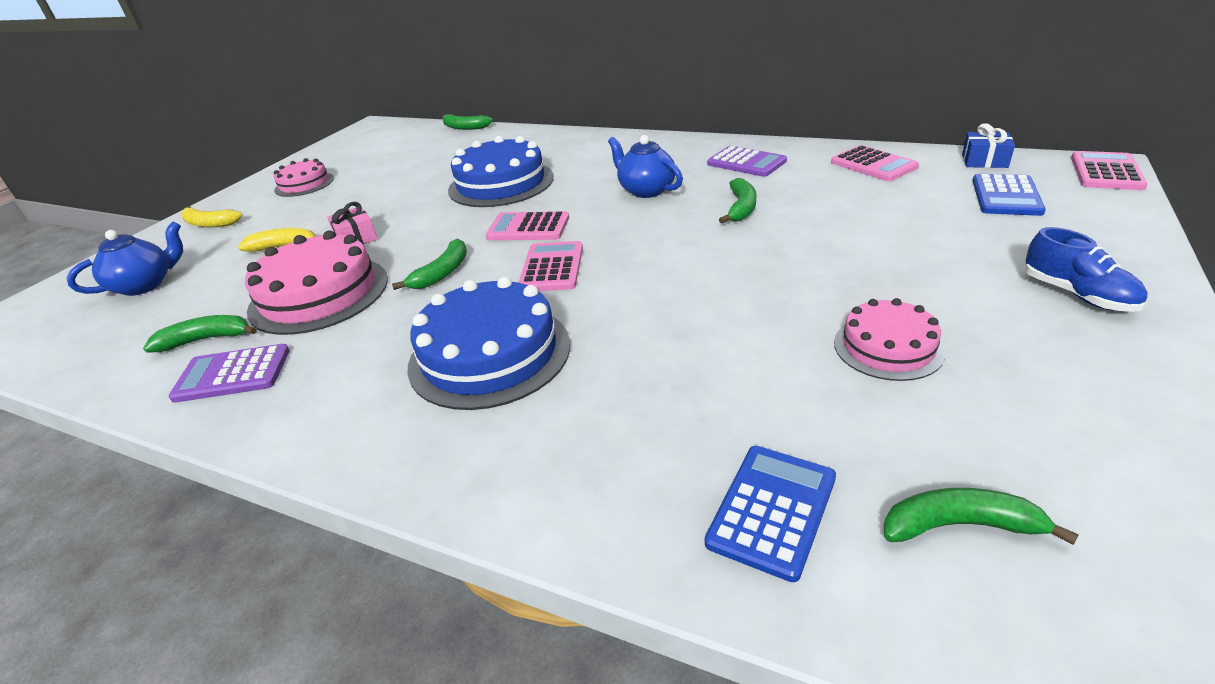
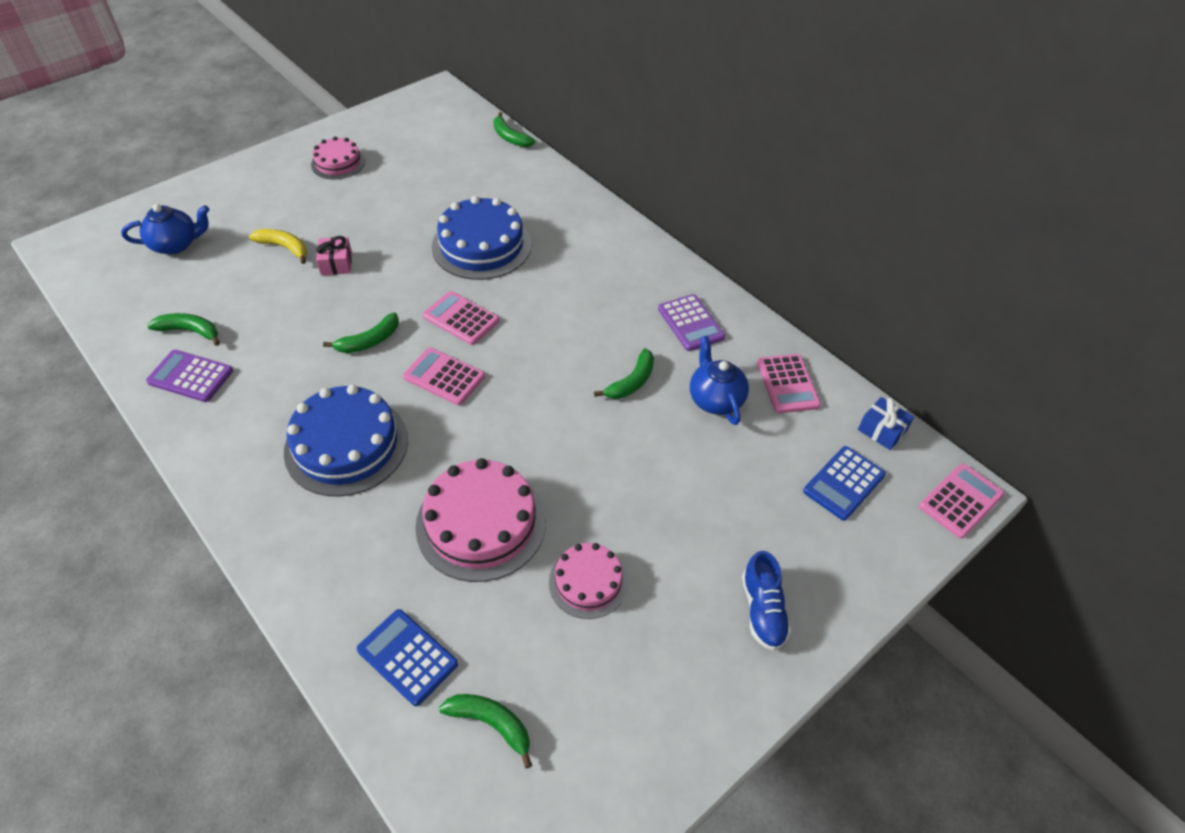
camera: 20 degrees right, 15 degrees up
(209, 224) = (247, 185): yellow banana -> none
(319, 294) = (279, 320): pink cake -> pink cake (481, 523)
(552, 267) = (444, 377): pink calculator -> pink calculator turned 90 degrees counterclockwise
(646, 190) = (581, 318): blue teapot -> blue teapot (715, 399)
(771, 510) = (407, 657): blue calculator -> blue calculator turned 105 degrees counterclockwise

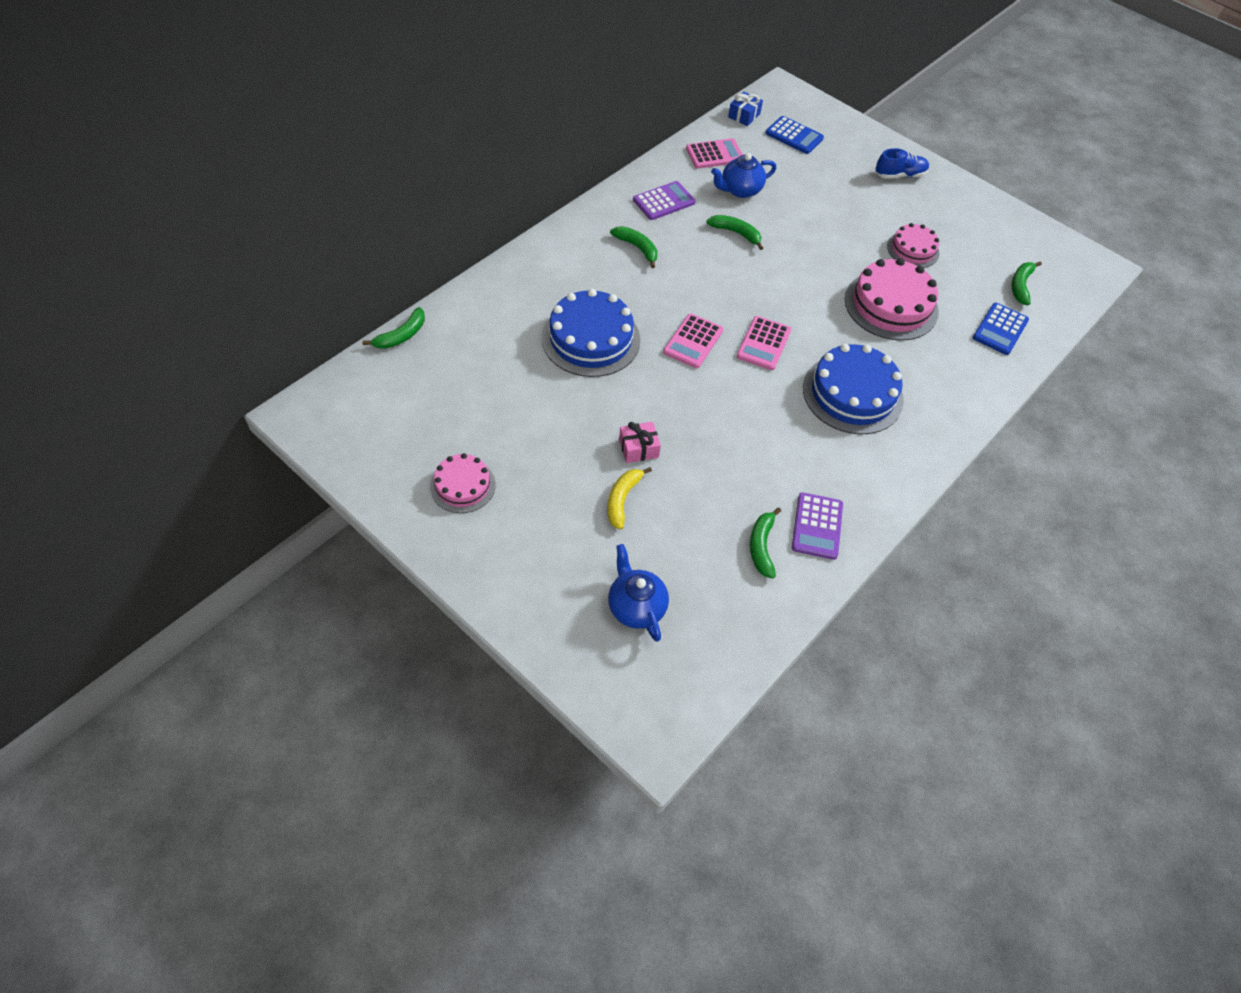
camera: 100 degrees left, 5 degrees up
(369, 341) = (737, 401): green banana -> green banana (637, 248)
(960, 501) = (790, 91): pink calculator -> none

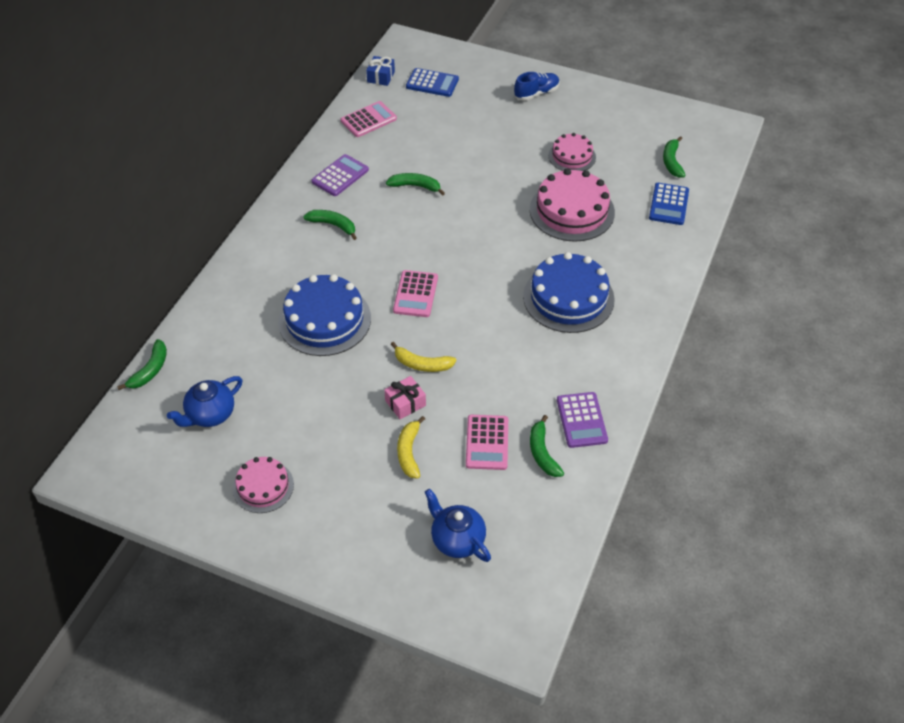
camera: 15 degrees left, 5 degrees down
(671, 414) = (422, 364): none -> yellow banana
(740, 190) = (404, 146): blue teapot -> blue teapot (210, 414)
(764, 343) = (477, 277): pink calculator -> pink calculator (487, 442)

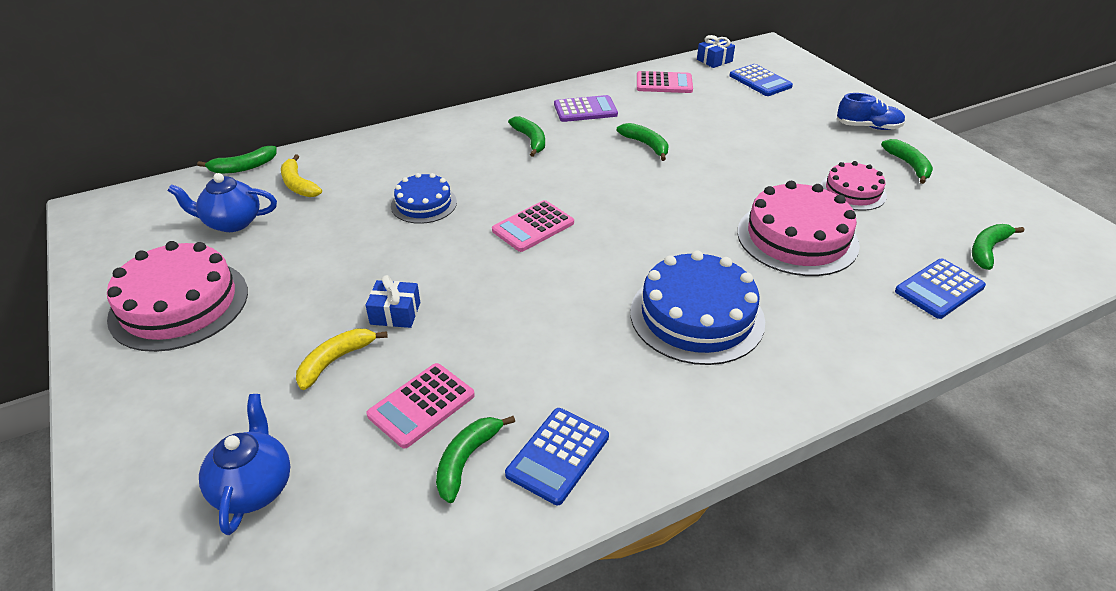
camera: 40 degrees right, 10 degrees down
(263, 486) = (179, 304): pink cake -> pink cake, size x1.71
(324, 320) = (424, 204): blue cake -> blue cake, size x0.58
(405, 403) = (395, 313): pink gift -> blue gift
(422, 364) = (458, 289): yellow banana -> yellow banana (298, 185)
(582, 420) = (558, 456): purple calculator -> blue calculator
(585, 116) = (908, 165): none -> green banana

